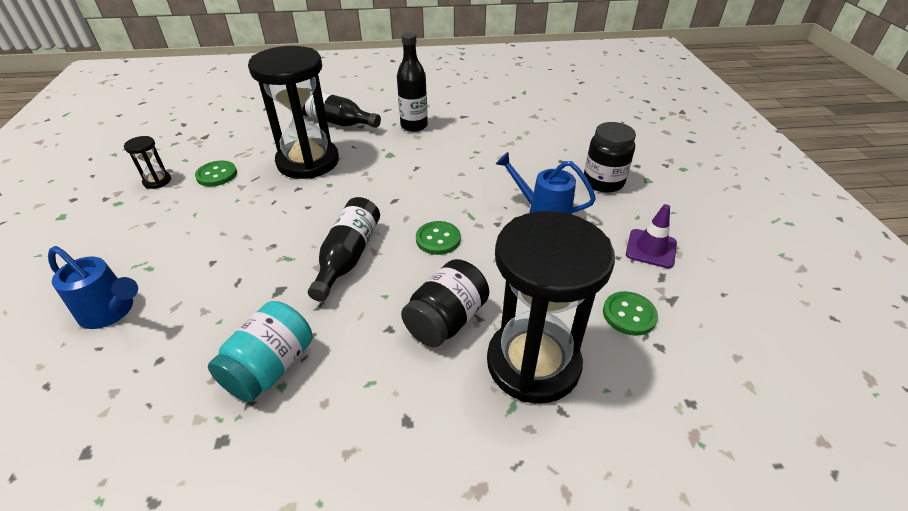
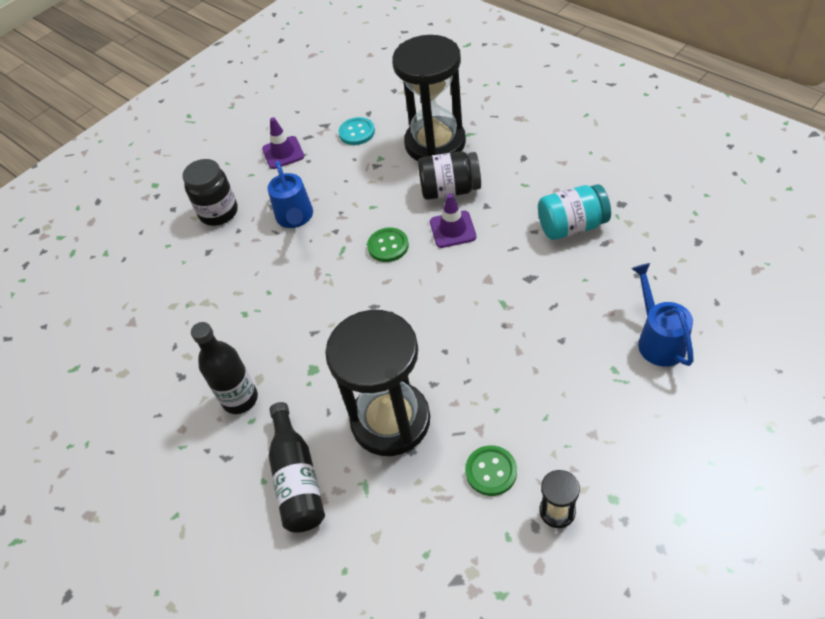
camera: 125 degrees left, 10 degrees up
(348, 256) = (461, 274): black bottle -> none
(397, 285) = (452, 229): none -> purple traffic cone
(629, 314) = (357, 132): green button -> turquoise button

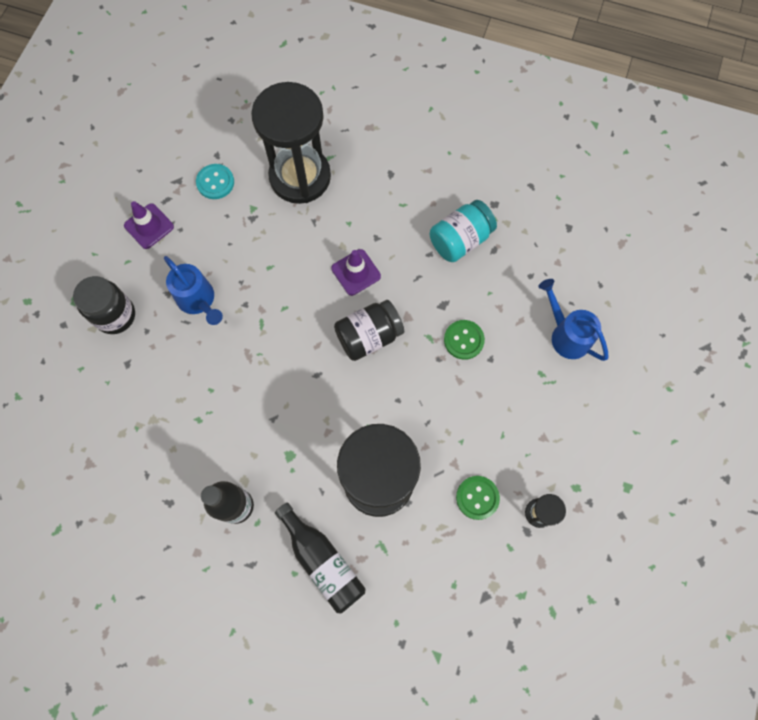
camera: 30 degrees left, 20 degrees up
(388, 246) = (303, 307): green button -> green button (463, 340)
(450, 190) = (336, 228): black jar -> black jar (369, 336)

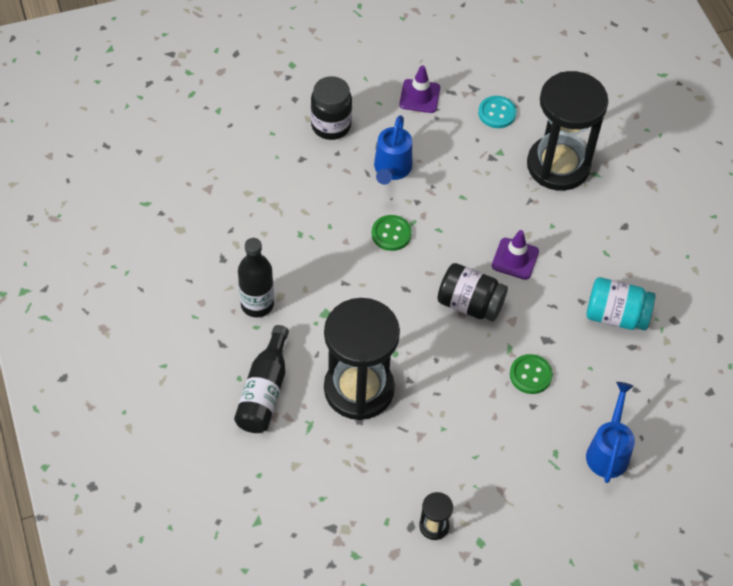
camera: 50 degrees right, 15 degrees down
(477, 497) = (407, 470): green button -> green button (391, 234)

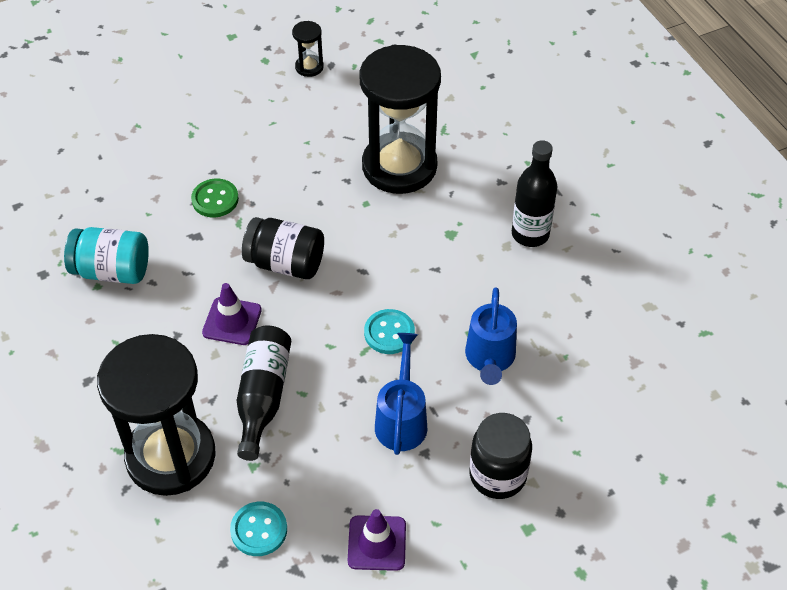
camera: 175 degrees right, 5 degrees down
(264, 391) = (497, 154): black bottle -> black bottle (263, 396)
(391, 234) = (389, 333): green button -> turquoise button
(608, 451) = (136, 141): blue watering can -> blue watering can (489, 359)

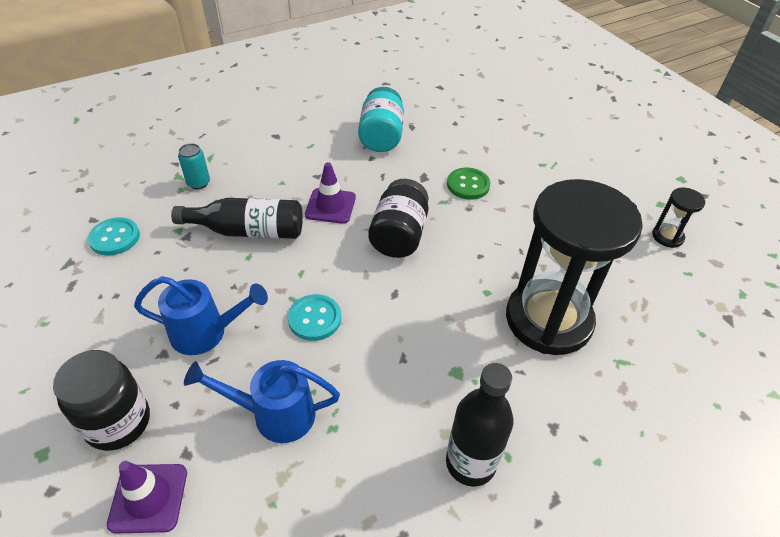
camera: 85 degrees right, 5 degrees down
(171, 456) = (198, 183): black hourglass -> turquoise can
(377, 543) = (73, 318): purple traffic cone -> purple traffic cone (148, 498)

